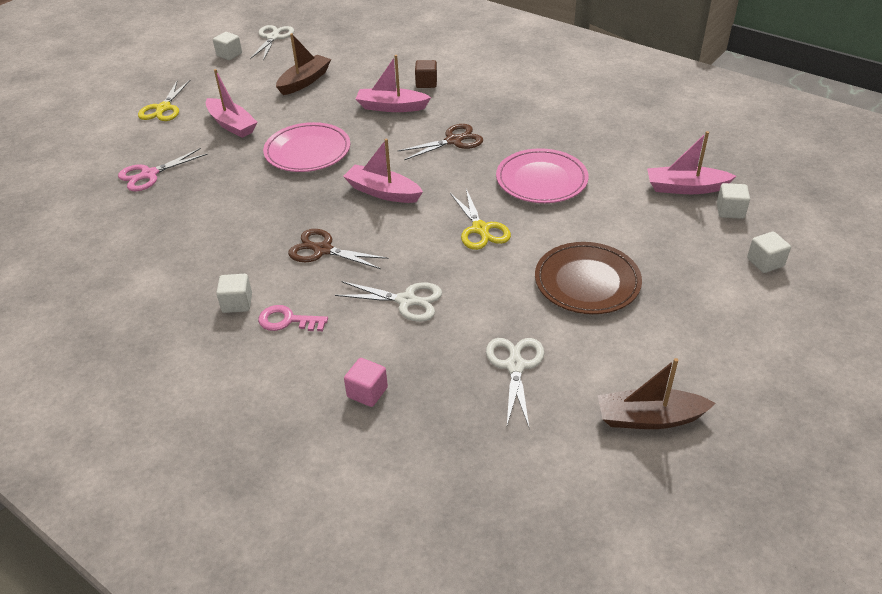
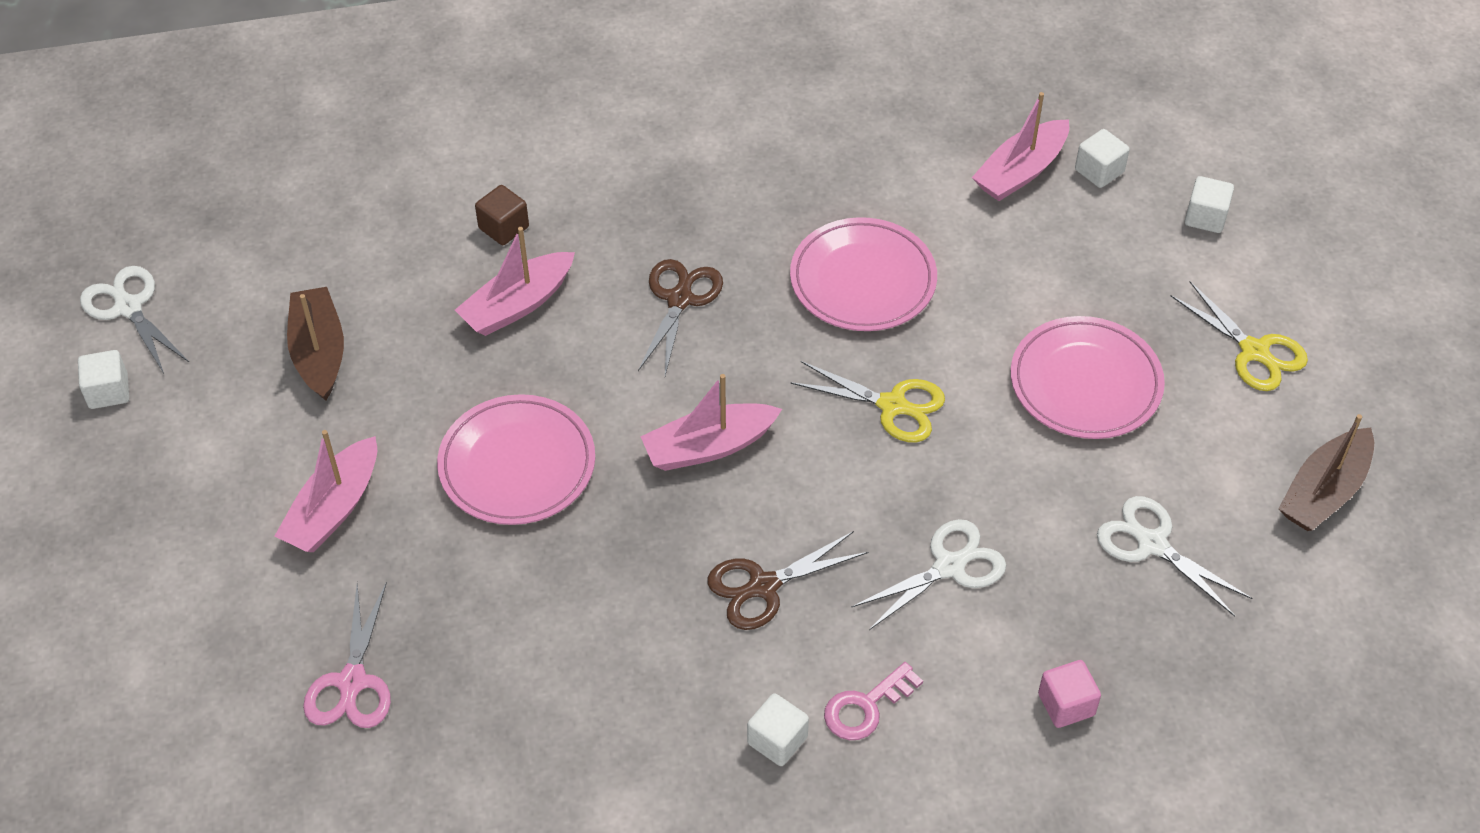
camera: 50 degrees left, 10 degrees up
(163, 108) = (173, 565): yellow scissors -> yellow scissors (1254, 351)
(232, 125) = (334, 508): pink boat -> pink boat turned 120 degrees clockwise
(587, 282) = (1085, 383): brown plate -> pink plate

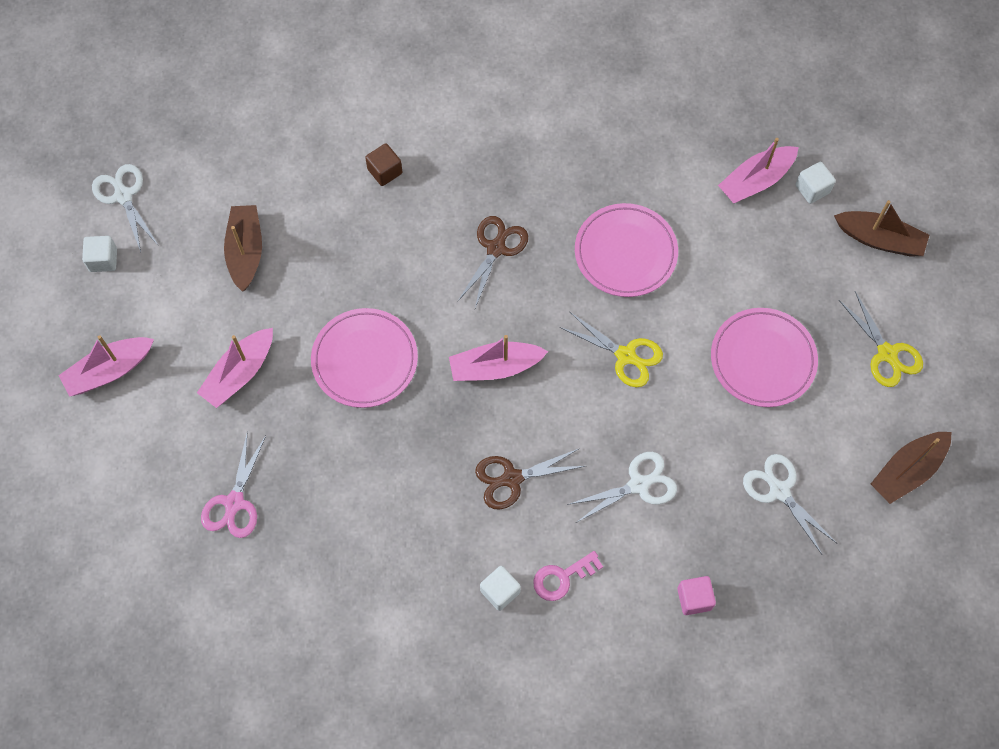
camera: 10 degrees right, 15 degrees up
(518, 304) = (385, 235): pink boat -> pink boat (109, 371)
(1205, 217) = (879, 239): white cube -> brown boat

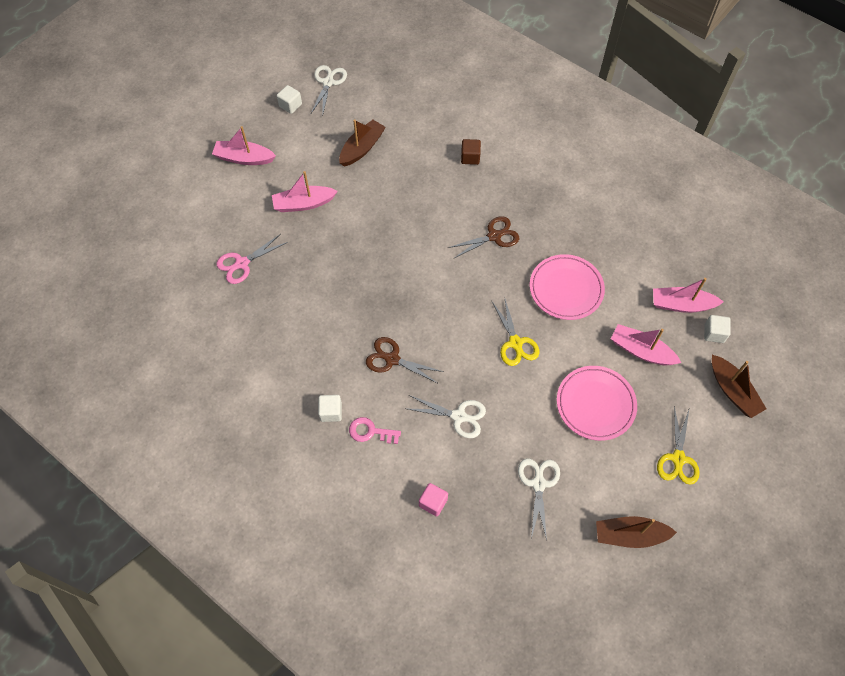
camera: 40 degrees right, 5 degrees down
(365, 360) = (371, 242): pink plate -> none
(495, 367) = (437, 296): pink boat -> pink boat (641, 351)

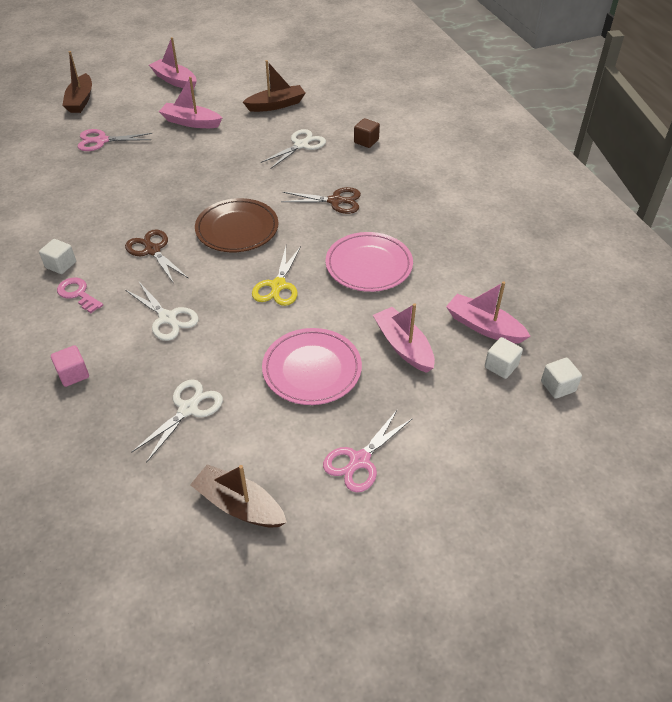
camera: 30 degrees right, 15 degrees down
(290, 105) = (245, 62): white cube -> white cube (558, 386)
(328, 82) = (290, 58): white scissors -> white scissors (301, 145)
(440, 303) = (237, 229): none -> brown plate
(678, 458) = (359, 460): yellow scissors -> pink scissors
(732, 391) = (480, 428): brown boat -> brown boat (80, 100)

